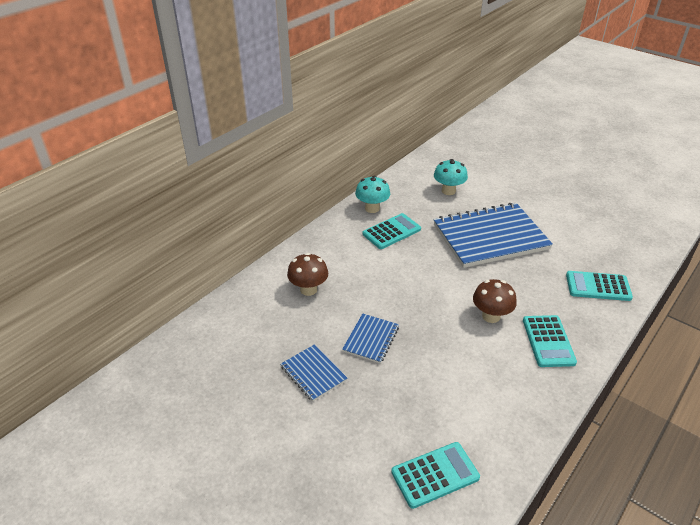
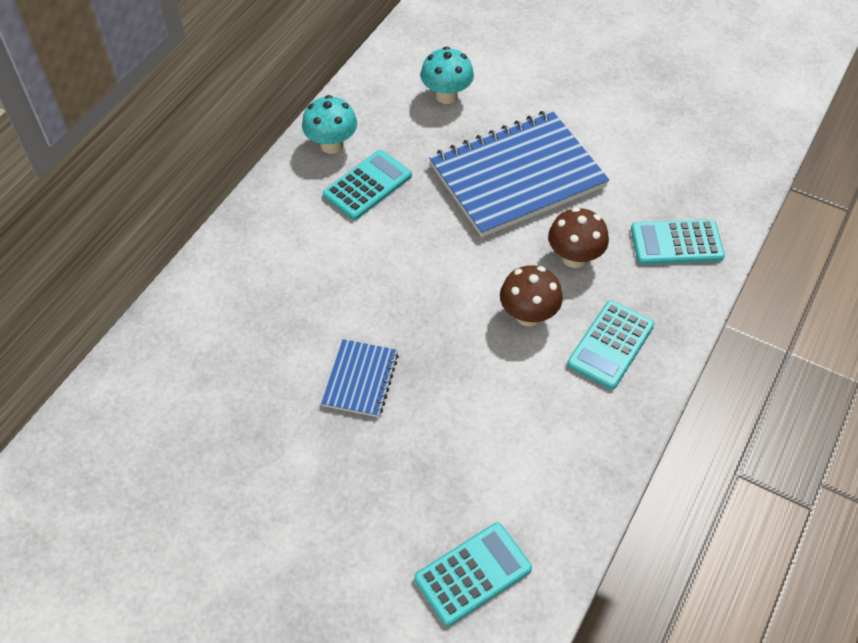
camera: 10 degrees left, 15 degrees up
(308, 289) = (256, 308): brown mushroom -> brown mushroom (574, 258)
(313, 373) = (286, 448): blue notebook -> none
(548, 341) = (610, 345): turquoise calculator -> turquoise calculator turned 45 degrees clockwise

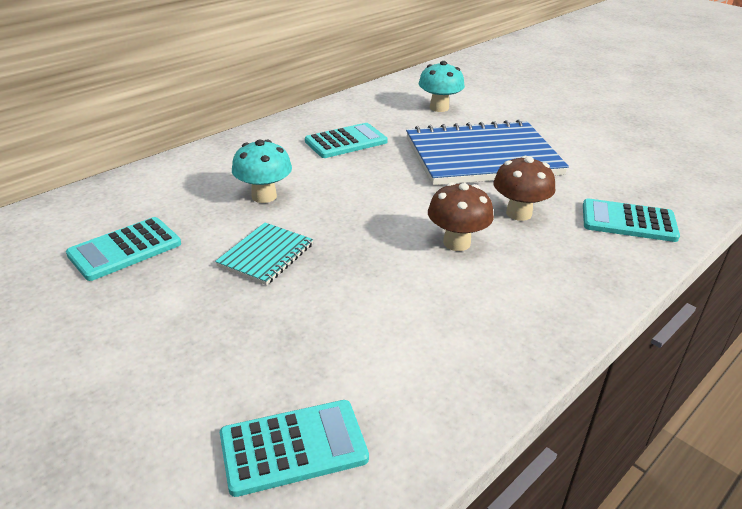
camera: 15 degrees right, 20 degrees down
(332, 145) = (329, 117): turquoise mushroom -> turquoise mushroom (264, 196)
(360, 379) = (266, 255): blue notebook -> turquoise notebook
(610, 345) = (537, 280): turquoise calculator -> turquoise calculator (125, 249)

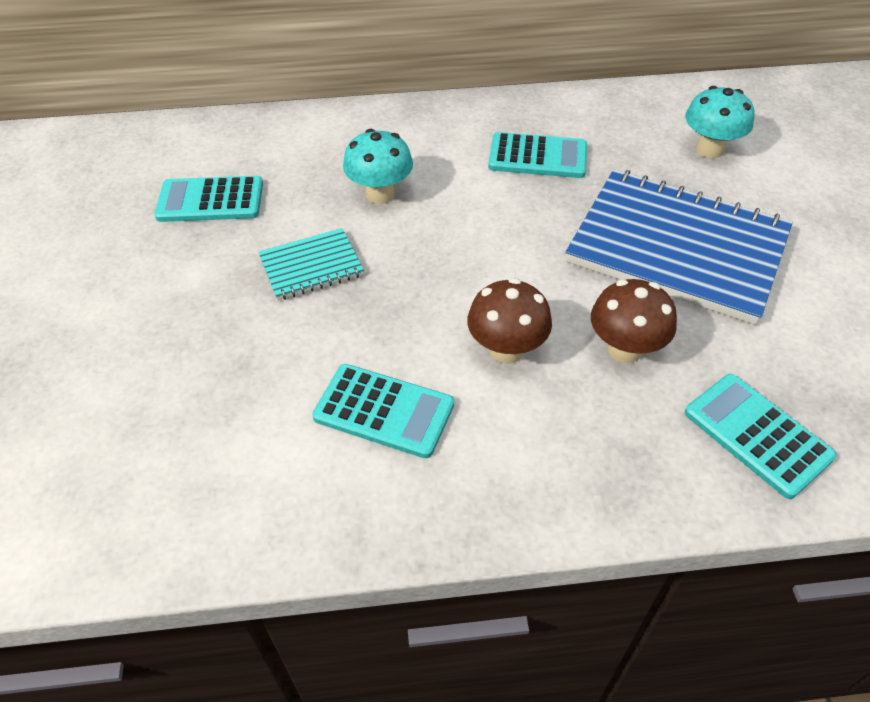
camera: 40 degrees right, 15 degrees up
(293, 447) = (138, 473): turquoise calculator -> turquoise calculator (384, 411)

